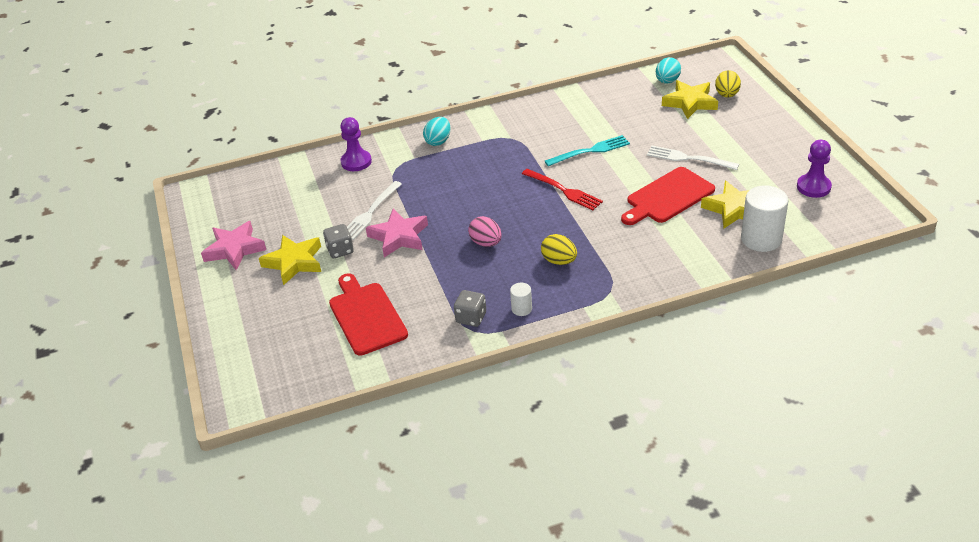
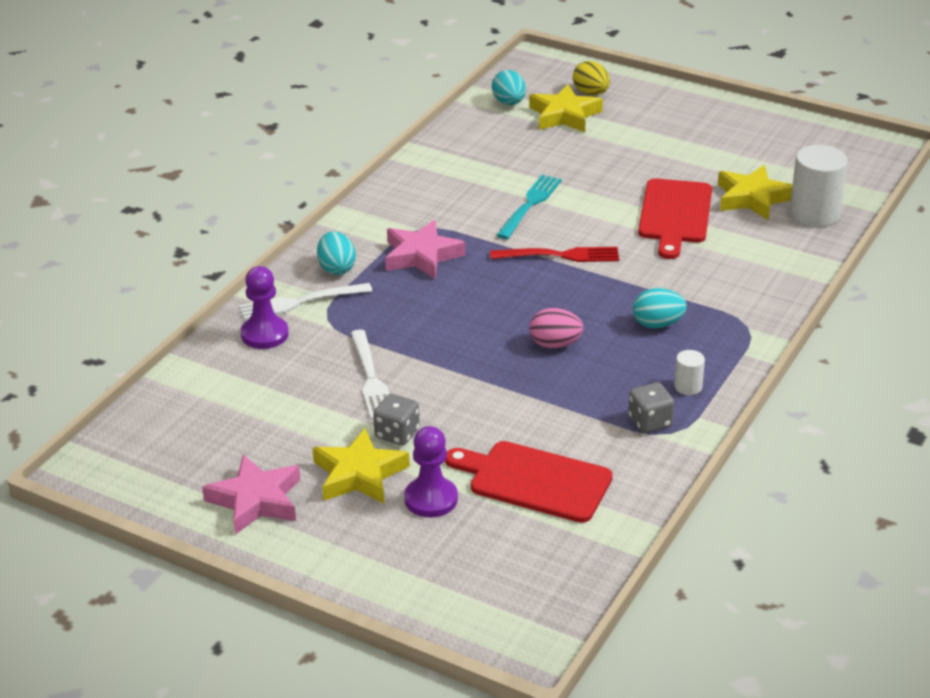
camera: 45 degrees left, 5 degrees down
(399, 237) = (446, 386): pink star -> pink star (421, 256)
(559, 261) = (657, 324): yellow egg -> turquoise egg
(688, 158) = (642, 170): white fork -> white fork (300, 302)
(813, 187) = (794, 147): purple pawn -> purple pawn (431, 499)

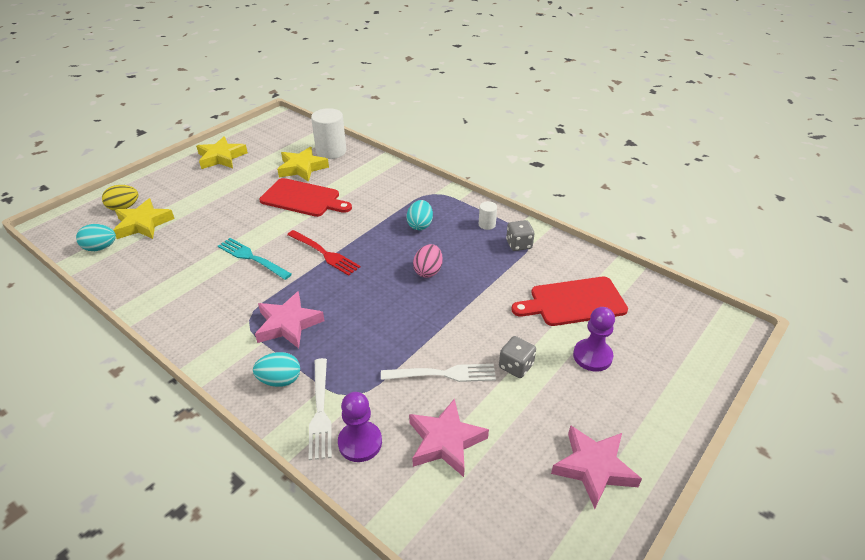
camera: 80 degrees left, 5 degrees up
(275, 390) = (445, 441): none -> pink star
(359, 474) = (562, 394): yellow star -> yellow star (221, 157)
(534, 481) = (574, 302): red cutting board -> red cutting board turned 45 degrees clockwise
(560, 255) = (324, 253): red fork -> red fork turned 120 degrees clockwise

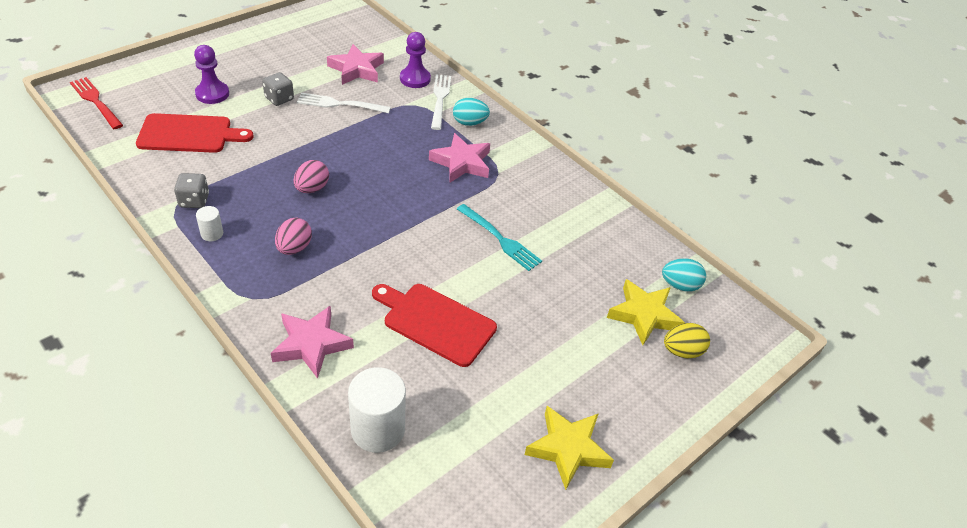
camera: 175 degrees left, 5 degrees up
(302, 168) = (431, 392): yellow star -> none
(324, 253) = (418, 230): red fork -> red fork (96, 101)
(420, 225) = (294, 248): turquoise egg -> pink egg
(594, 468) = (268, 42): pink star -> pink star (311, 344)

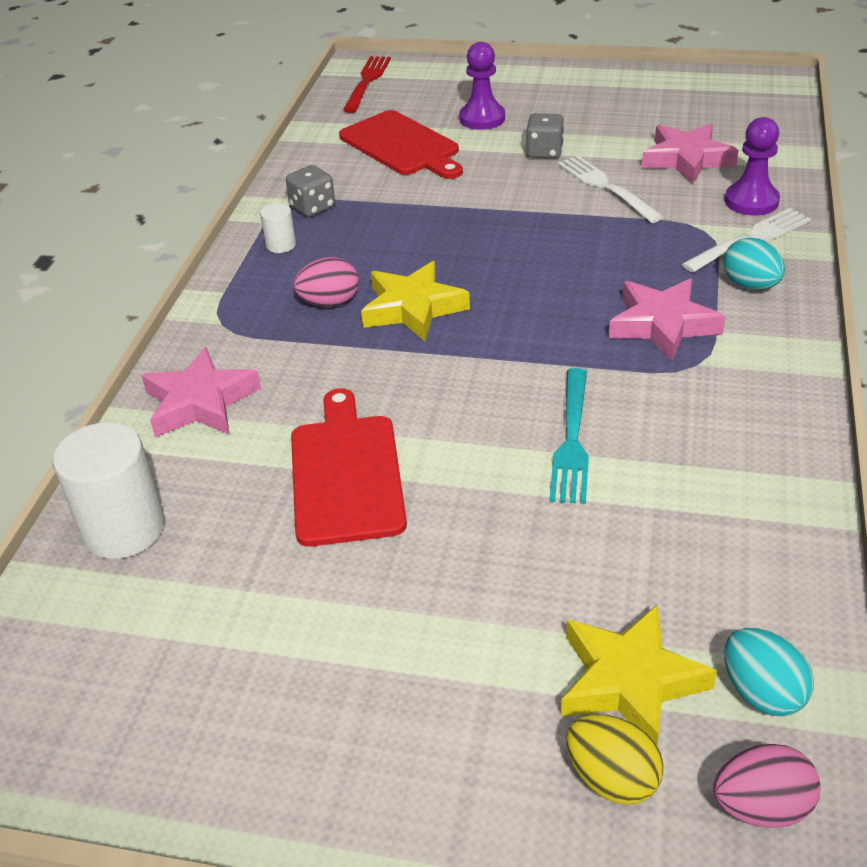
camera: 60 degrees right, 5 degrees down
(312, 188) = (438, 256): pink egg -> pink egg (761, 807)
(568, 449) = (258, 737): yellow star -> yellow star (413, 308)

